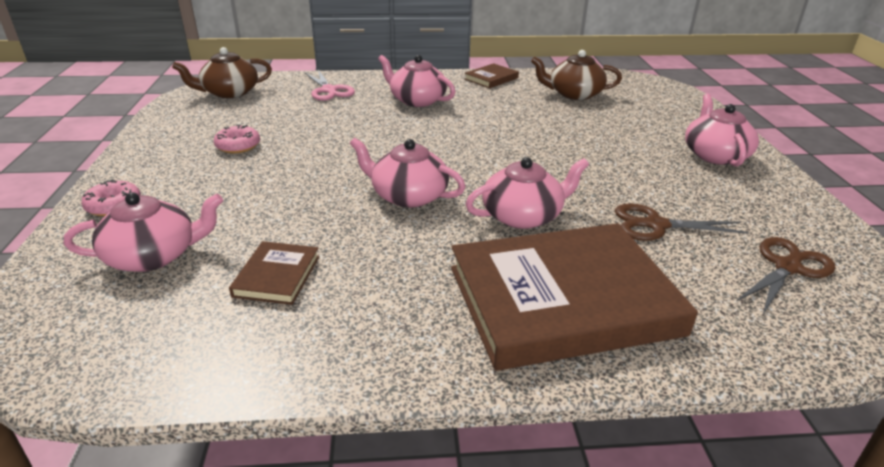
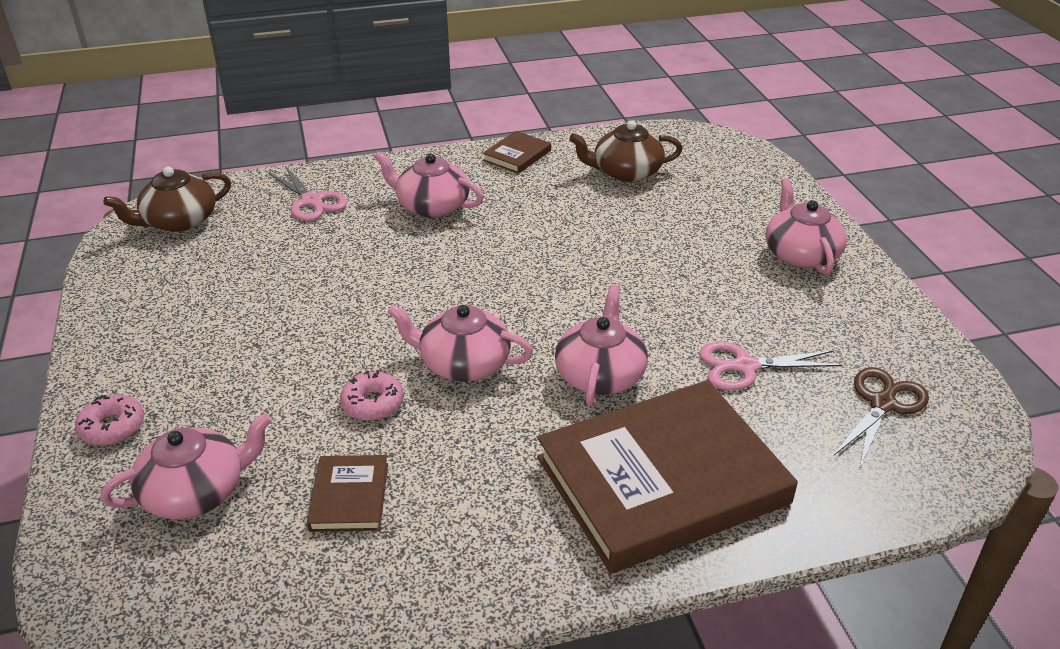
camera: 10 degrees left, 5 degrees up
(238, 146) = (228, 312): pink donut -> pink donut (373, 403)
(523, 216) = (600, 374): pink teapot -> pink teapot turned 45 degrees counterclockwise
(655, 225) = (745, 367): brown scissors -> pink scissors

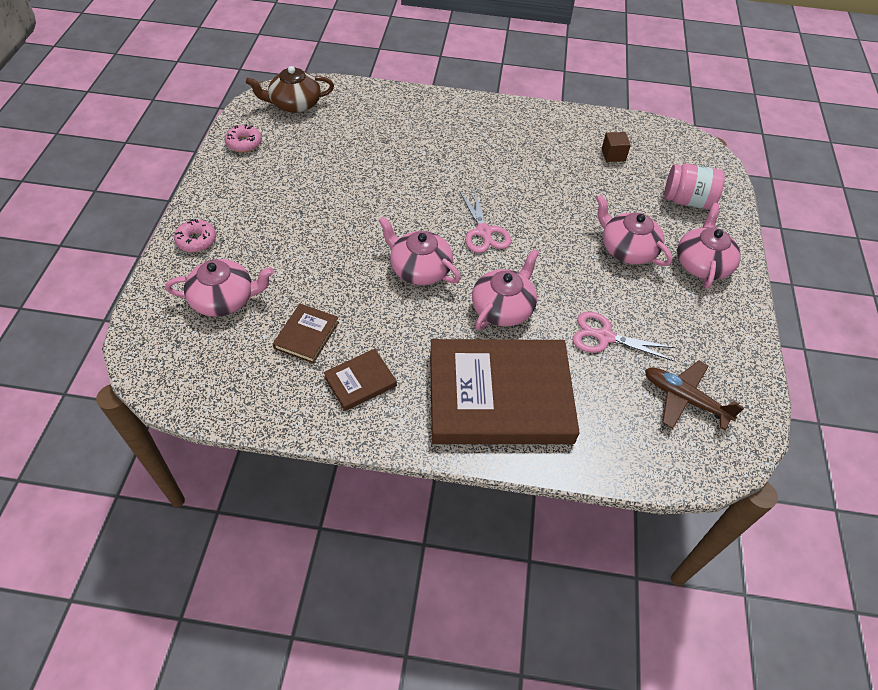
camera: 20 degrees right, 15 degrees up
(311, 201) = (384, 114): pink scissors -> pink scissors (484, 232)
(373, 403) = (350, 277): pink donut -> pink donut (244, 143)
(431, 206) = (460, 142): pink teapot -> pink teapot (627, 249)
(517, 155) = (542, 117): brown book -> brown book (360, 381)
(625, 172) = (613, 155): brown teapot -> brown cube
(740, 195) = (687, 201): none -> pink jar
(882, 404) = (684, 399): brown scissors -> brown plane

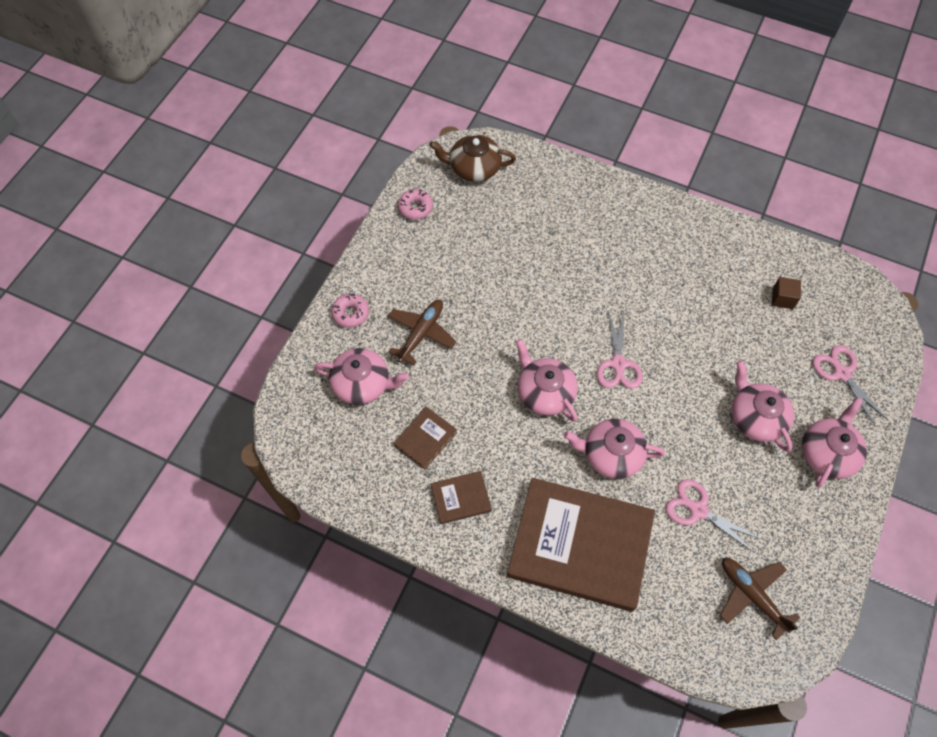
camera: 20 degrees right, 10 degrees up
(277, 244) = (421, 333): none -> brown plane
(503, 308) = (611, 454): pink teapot -> pink teapot turned 135 degrees counterclockwise
(687, 201) = (842, 373): pink jar -> pink scissors

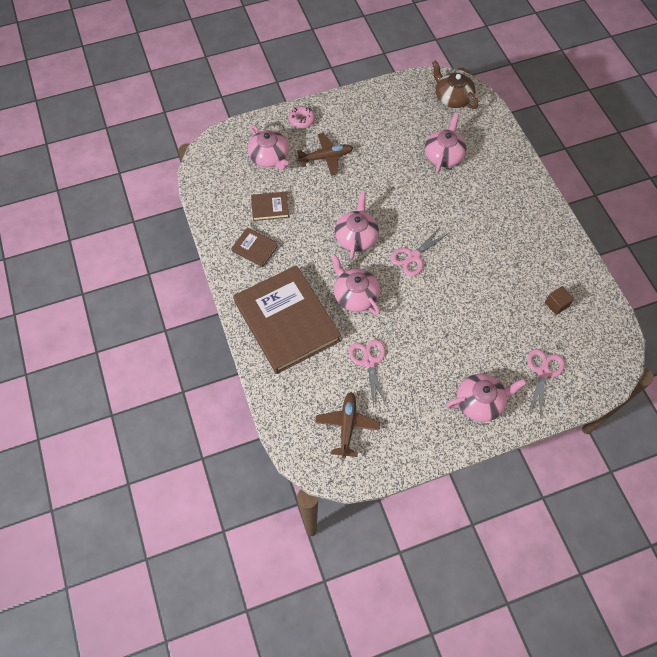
camera: 45 degrees right, 0 degrees up
(415, 208) = (395, 94): pink donut -> none
(755, 417) = (460, 348): pink teapot -> pink teapot (444, 155)

